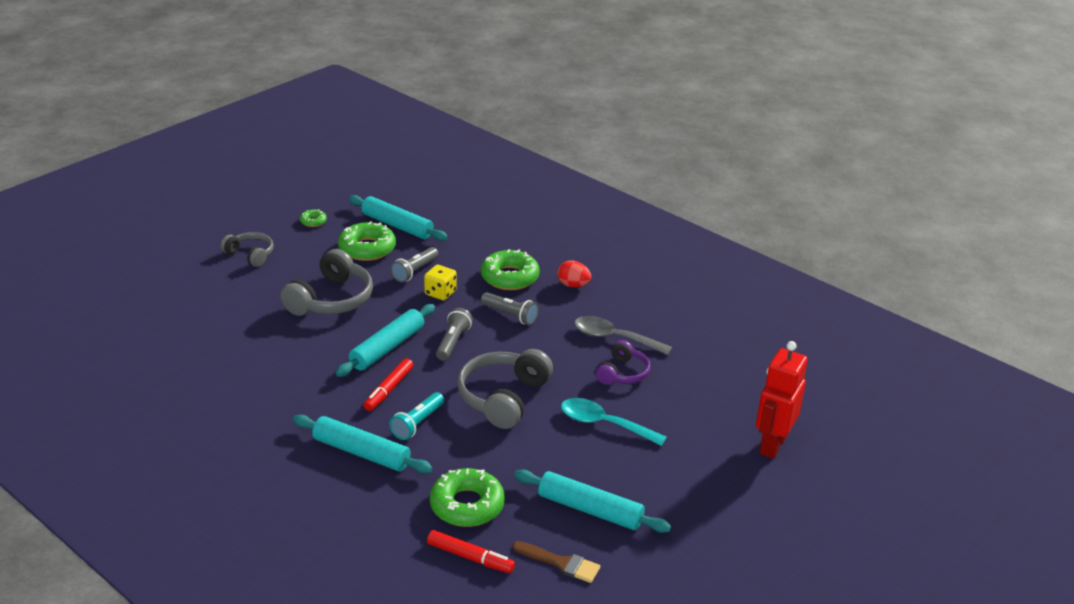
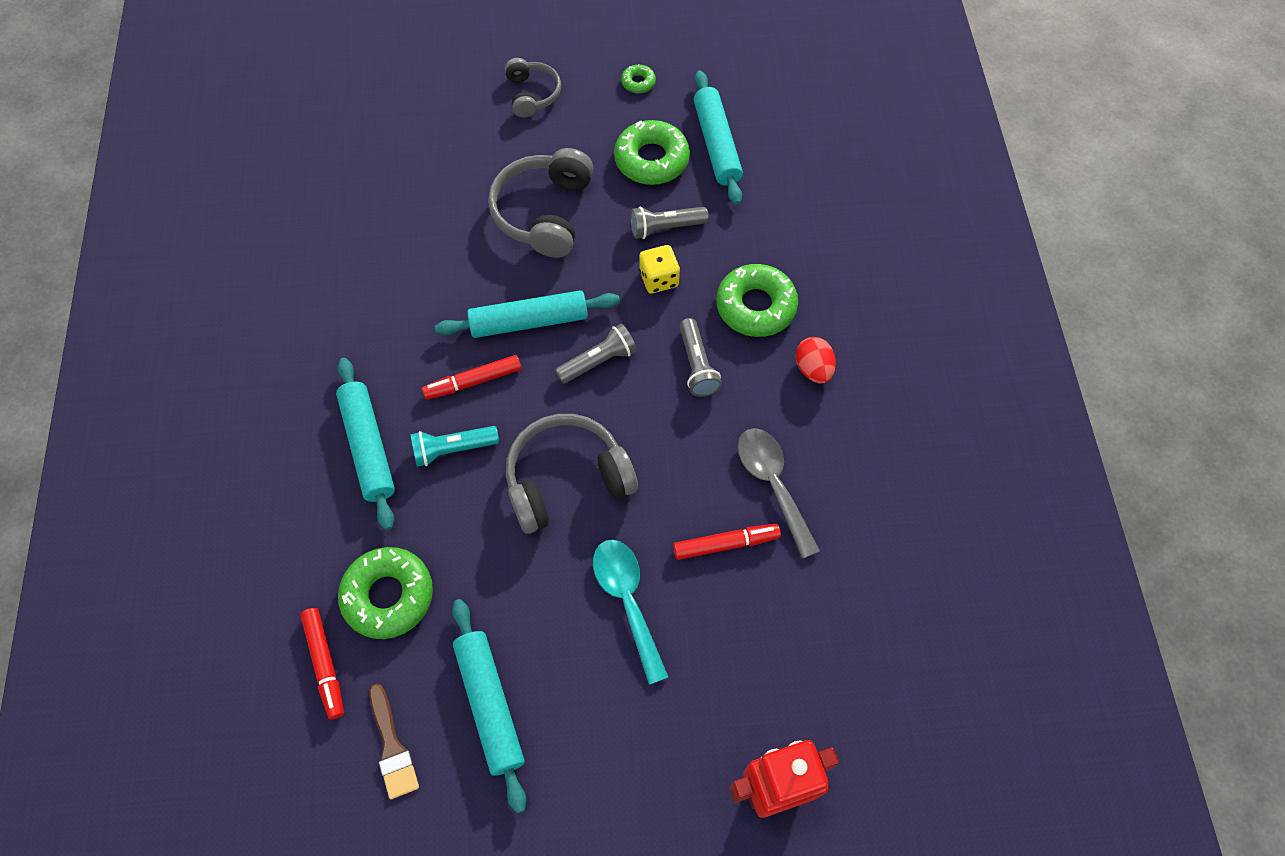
camera: 45 degrees right, 30 degrees up
(331, 300) = (544, 213): grey headphones -> grey headphones turned 120 degrees clockwise
(623, 373) = (726, 544): purple headphones -> red marker

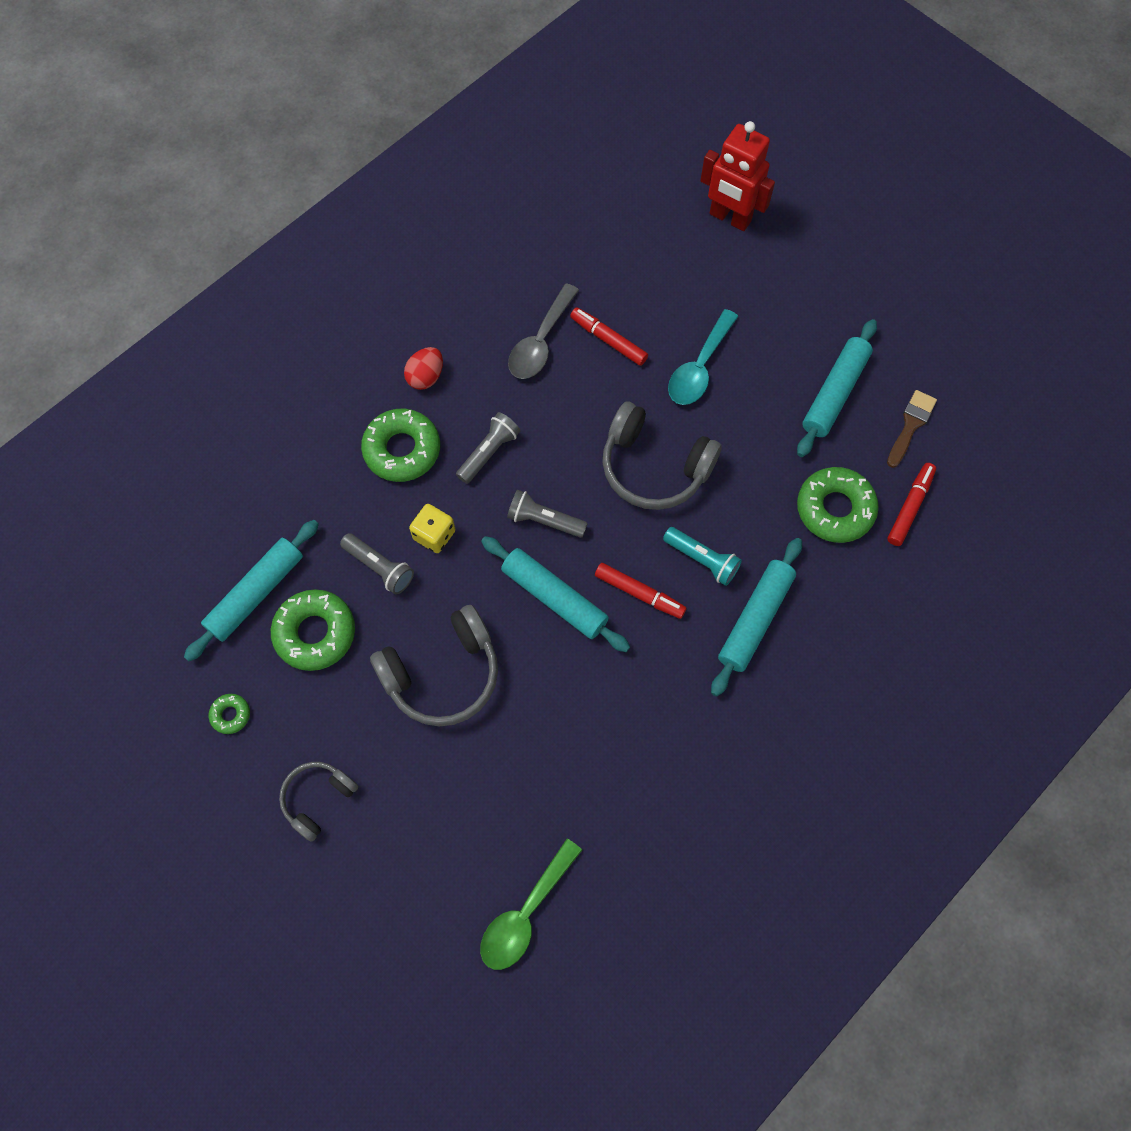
camera: 130 degrees left, 5 degrees up
(341, 153) = (525, 914): none -> green spoon

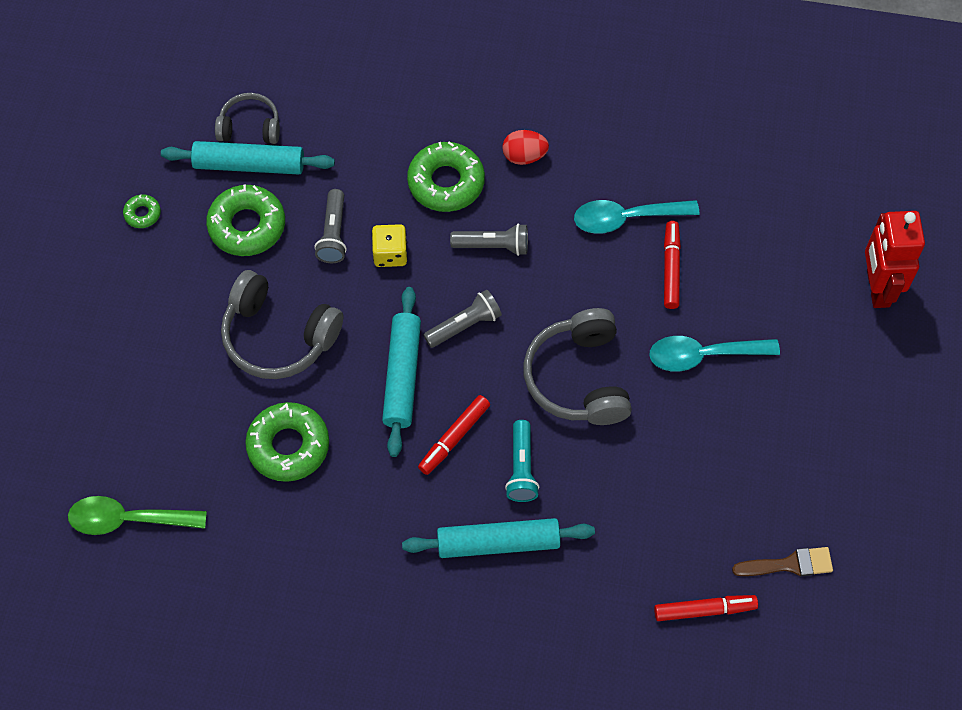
camera: 55 degrees right, 5 degrees down
(318, 799) = (119, 316): grey headphones -> grey headphones (250, 127)
(540, 342) = (626, 218): grey spoon -> turquoise spoon
(544, 520) = (464, 325): grey flashlight -> grey flashlight turned 75 degrees clockwise
(639, 593) = (454, 438): red marker -> red marker turned 45 degrees clockwise
(834, 393) = (769, 481): turquoise rolling pin -> none
(835, 509) = (653, 547): green donut -> green donut (288, 446)

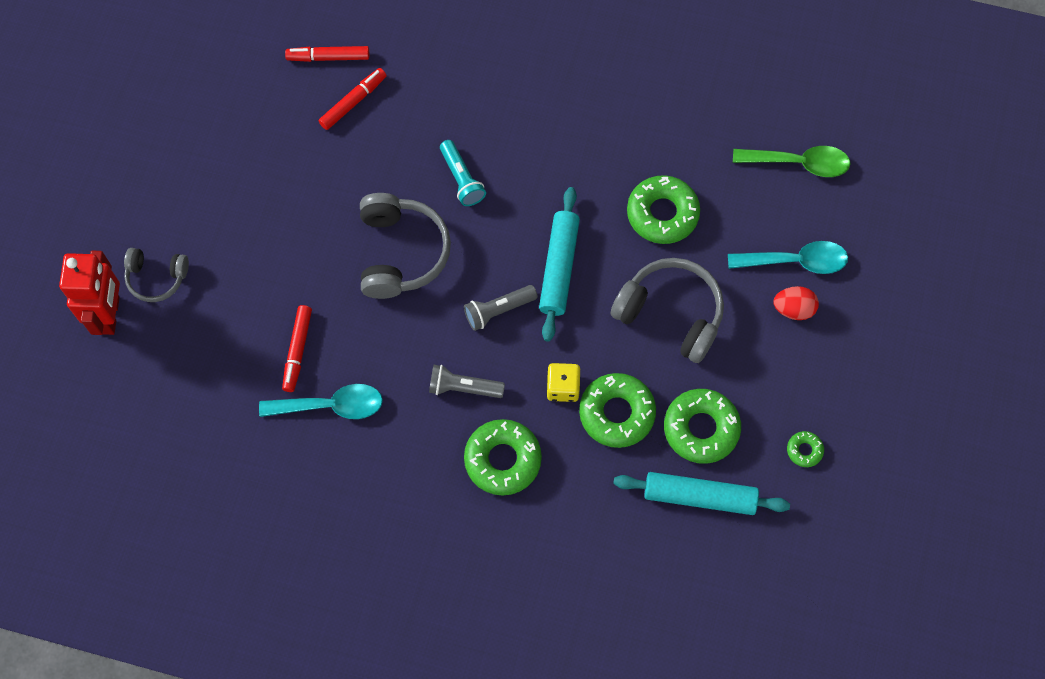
camera: 175 degrees left, 5 degrees up
(250, 127) = (699, 541): grey headphones -> grey headphones (156, 278)
(333, 234) = (617, 413): grey flashlight -> green donut
(454, 438) = (517, 209): red marker -> red marker (353, 102)
(498, 543) = (488, 120): turquoise rolling pin -> none
(521, 468) = (461, 179): turquoise flashlight -> turquoise flashlight turned 150 degrees clockwise
(524, 156) = (421, 483): red egg -> red egg (793, 309)
(703, 355) = (285, 264): turquoise spoon -> turquoise spoon (795, 261)
(789, 564) = (252, 86): brown brush -> none

